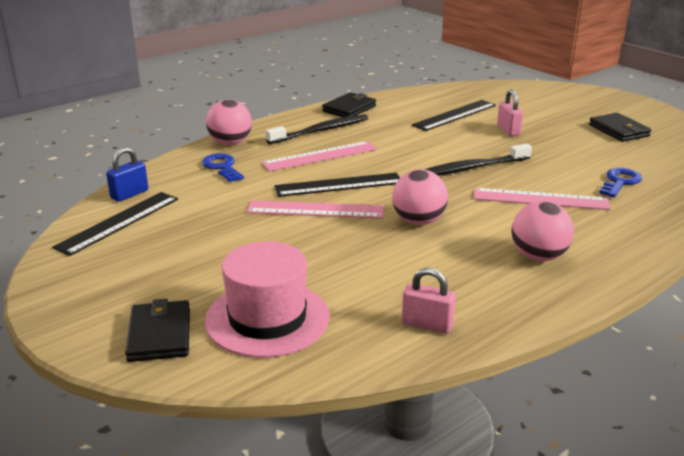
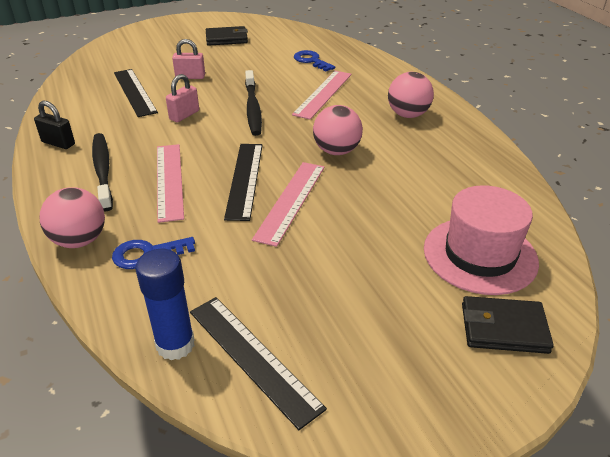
camera: 75 degrees left, 10 degrees up
(129, 194) = (175, 345): blue padlock -> blue glue stick
(349, 109) = (58, 143): black wallet -> black padlock
(427, 325) = (492, 177): pink padlock -> pink padlock (184, 115)

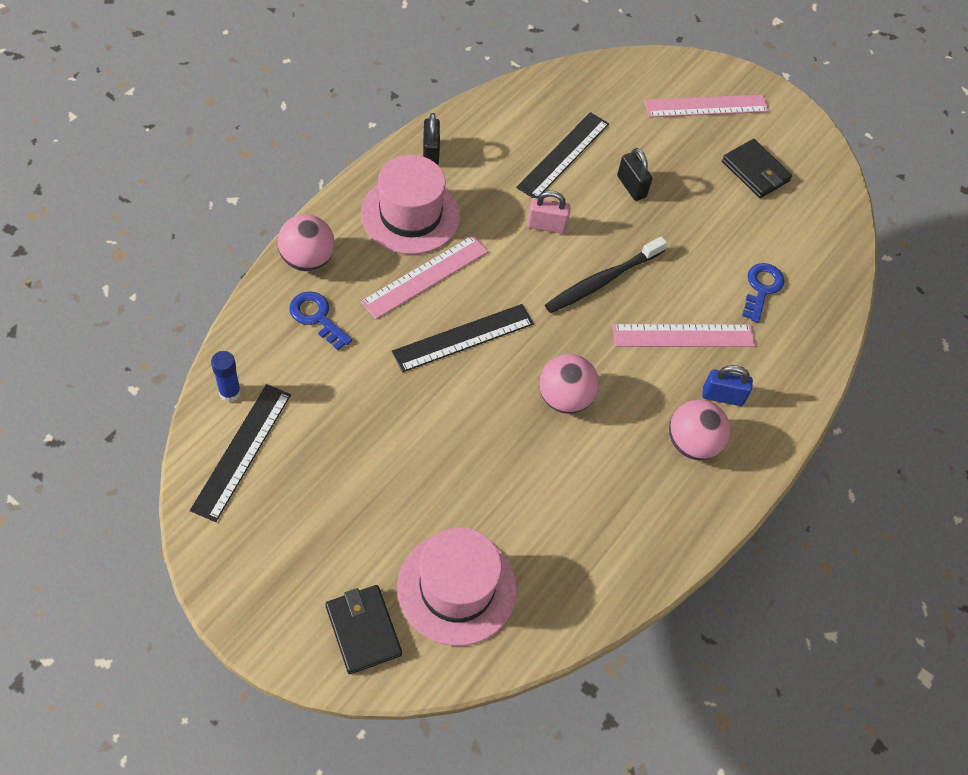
camera: 55 degrees right, 20 degrees up
(103, 170) = (410, 215): black toothbrush -> pink hat
(175, 345) = (230, 392): blue glue stick -> blue glue stick, size x0.67
(190, 77) = (631, 186): pink padlock -> black padlock
(290, 201) = (451, 392): pink ruler -> pink ruler (706, 106)
(379, 95) = (722, 396): none -> blue padlock

